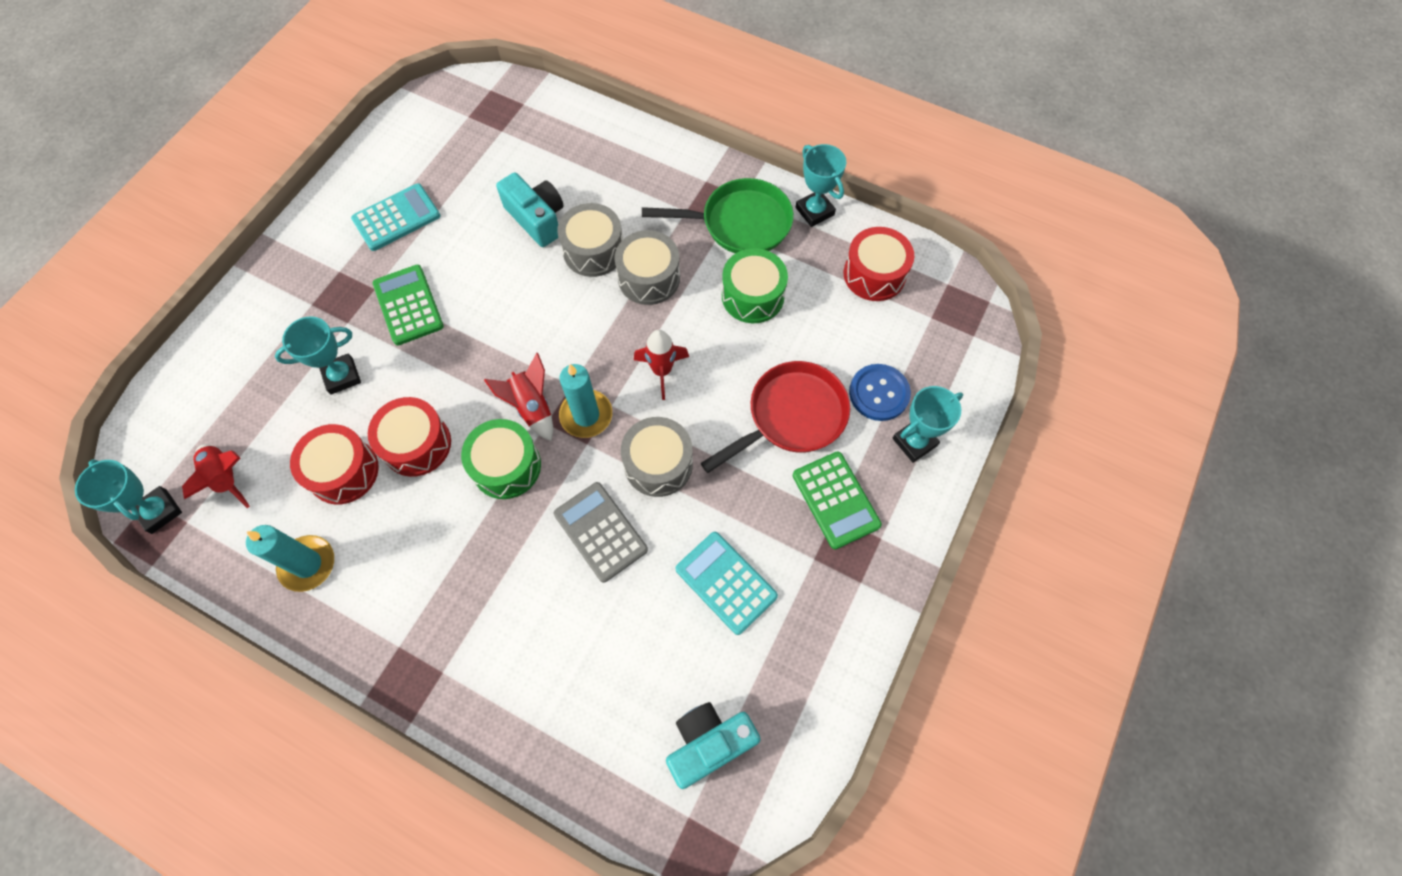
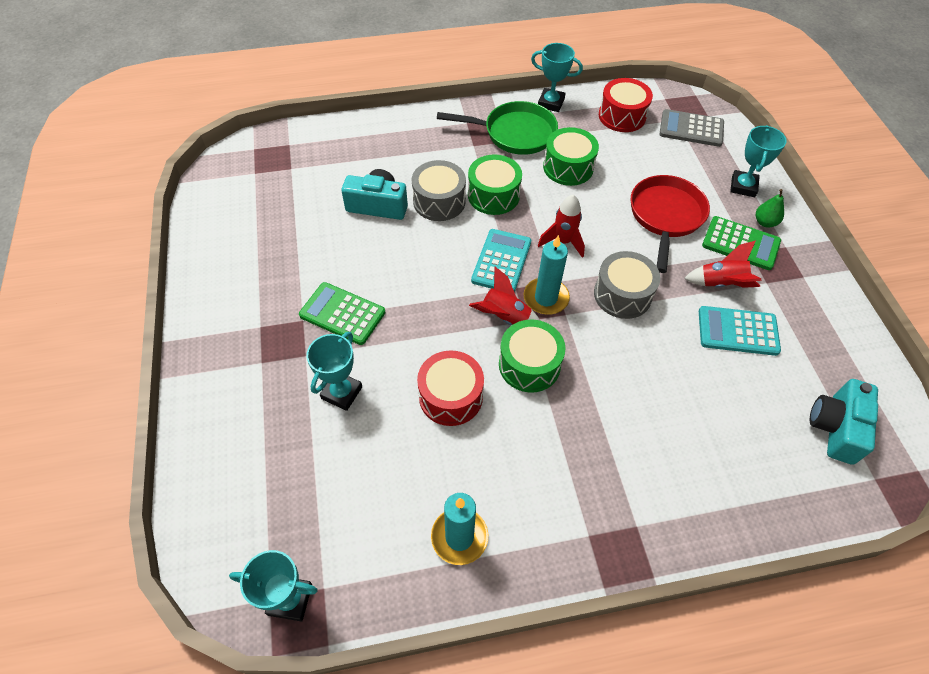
camera: 40 degrees left, 10 degrees down
(227, 477) = (323, 529): red rocket -> red rocket (721, 284)
(343, 471) = (415, 454): red drum -> none
(396, 218) = (269, 265): turquoise calculator -> turquoise calculator (501, 261)
(600, 532) = (634, 359): grey calculator -> grey calculator (691, 129)
(649, 278) = (493, 195): grey drum -> green drum
(740, 223) = (515, 133): green pan -> green pan turned 45 degrees clockwise
(879, 393) = (696, 174): blue button -> none
(890, 497) = (765, 222): none -> green pear

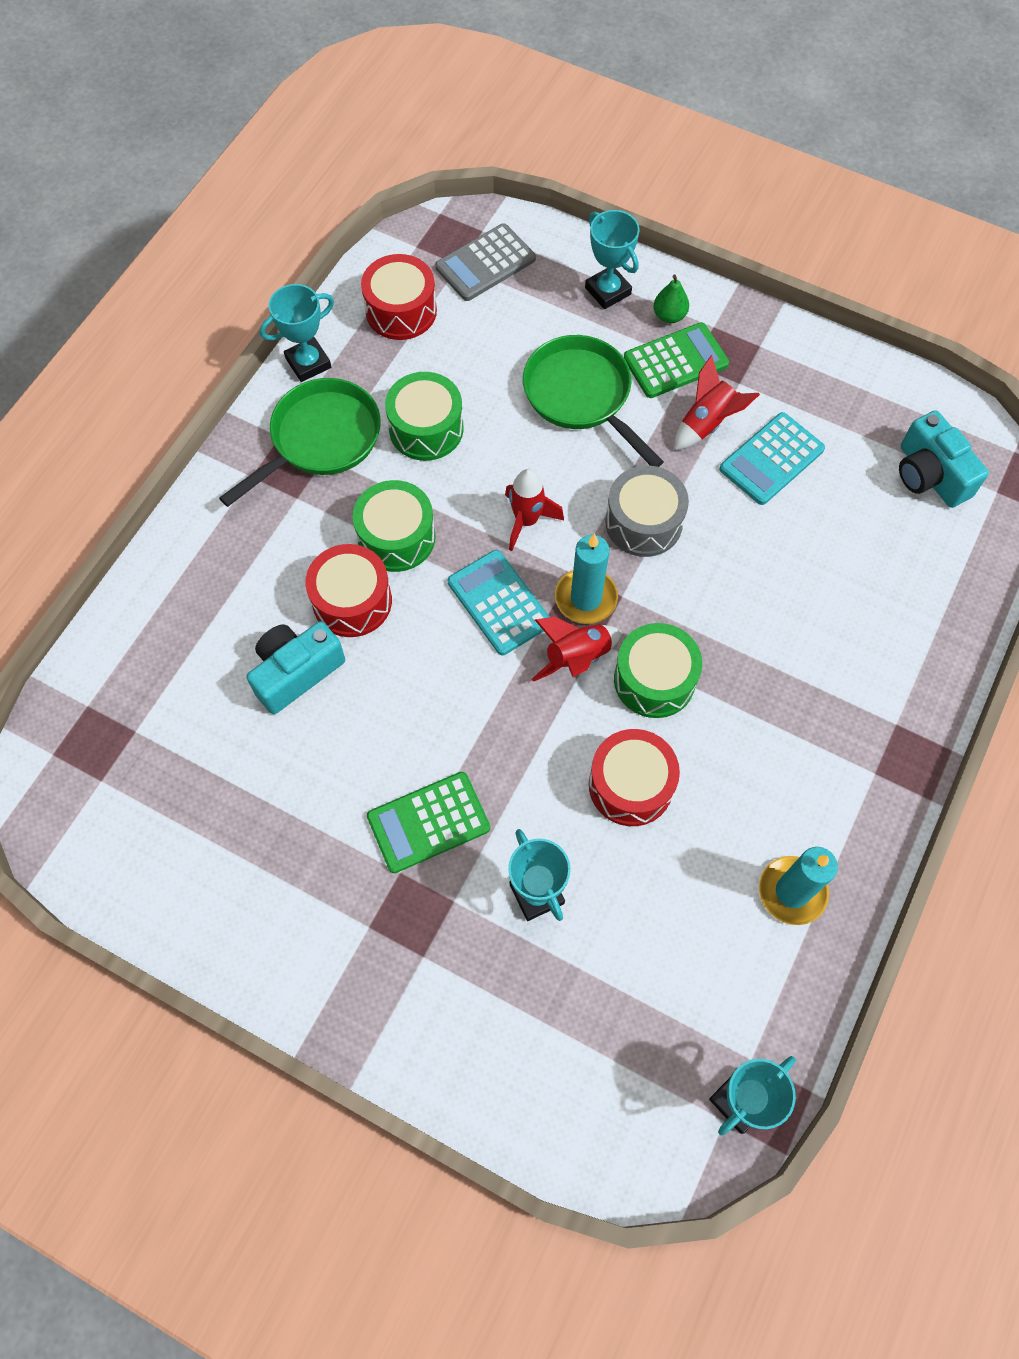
camera: 50 degrees left, 10 degrees up
(439, 201) = (352, 601): grey drum -> red drum
(665, 216) = (581, 396): red pan -> green pan

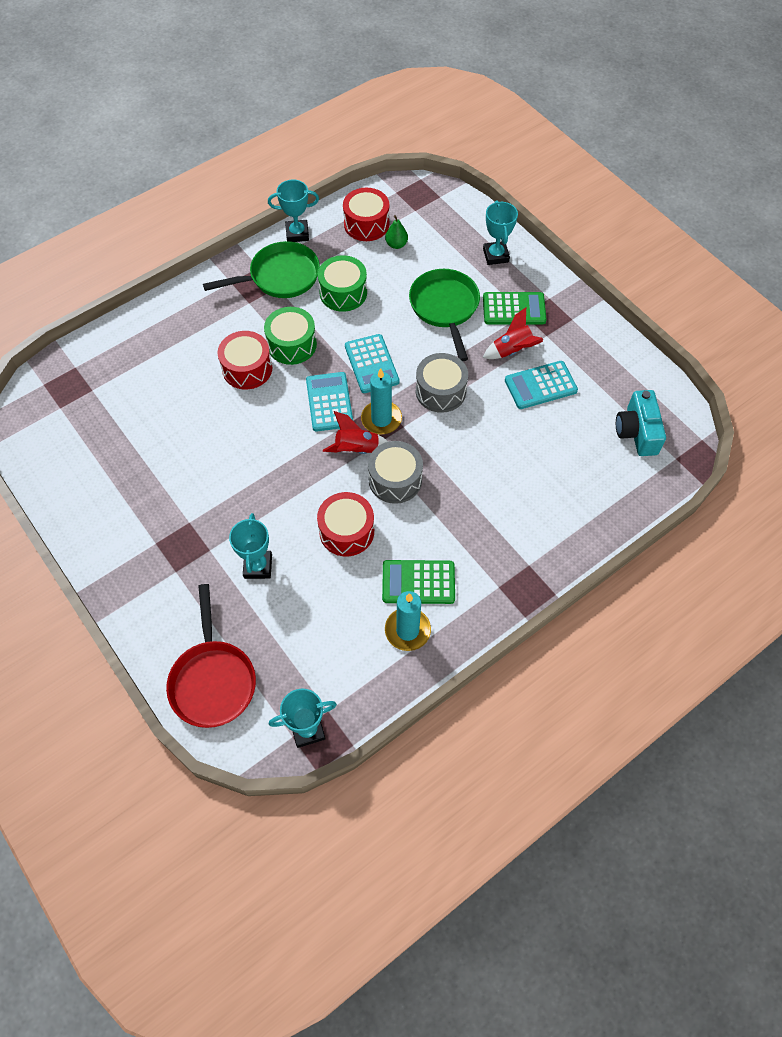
camera: 25 degrees right, 5 degrees down
(296, 672) = (194, 394): turquoise camera -> none
(428, 822) = (220, 503): green calculator -> green calculator (418, 582)
(485, 263) = (431, 215): grey calculator -> none
(527, 521) = (372, 364): red rocket -> turquoise calculator
(569, 1093) = (213, 680): none -> red pan
(654, 680) = (395, 480): green drum -> grey drum
(669, 316) = (525, 282): green pear -> green pear (396, 244)

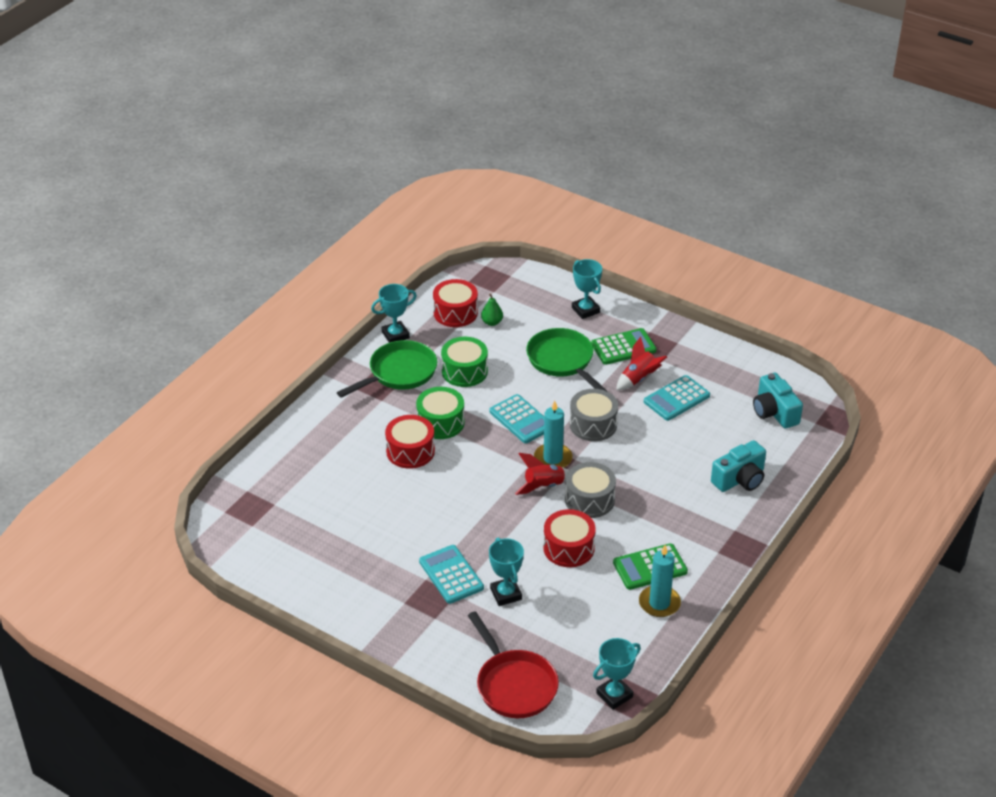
camera: 20 degrees left, 20 degrees down
(329, 402) = (499, 457): turquoise calculator -> turquoise calculator (451, 575)
(563, 503) = (740, 479): none -> turquoise camera

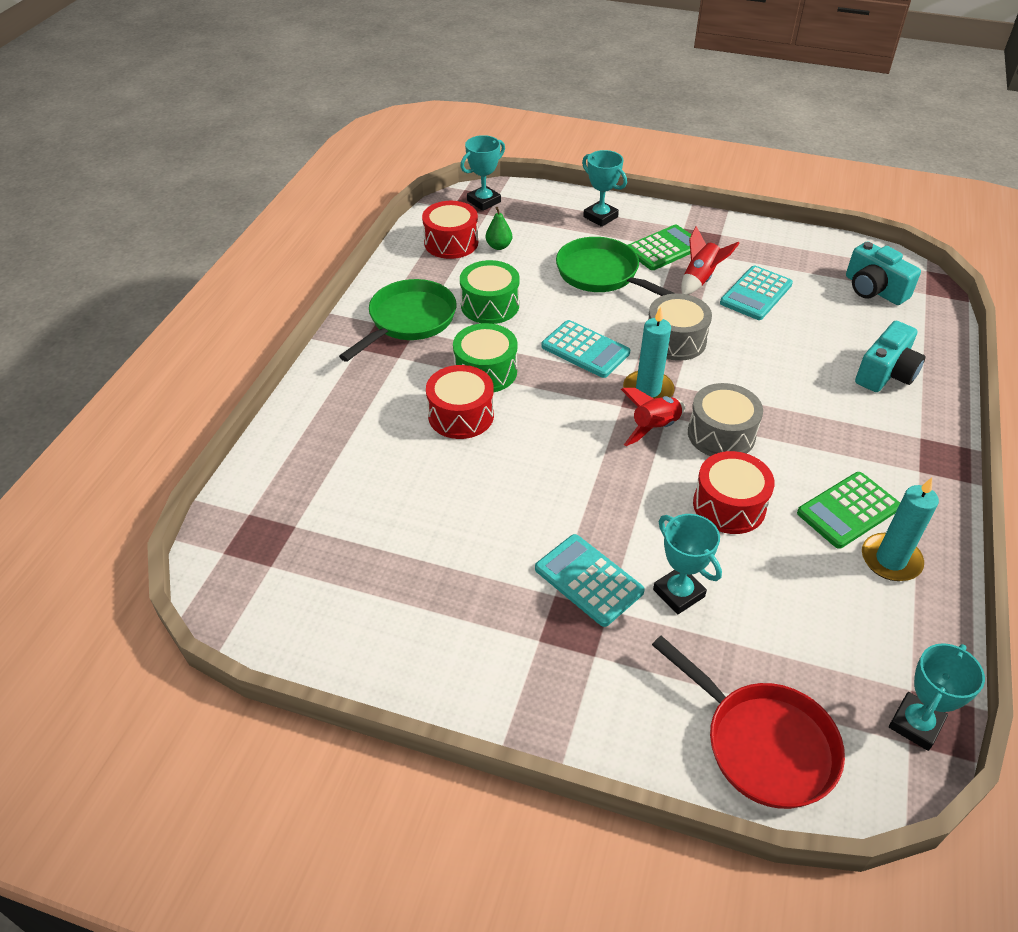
camera: 15 degrees left, 5 degrees up
(395, 335) = (388, 278): turquoise trophy -> turquoise trophy (484, 201)

